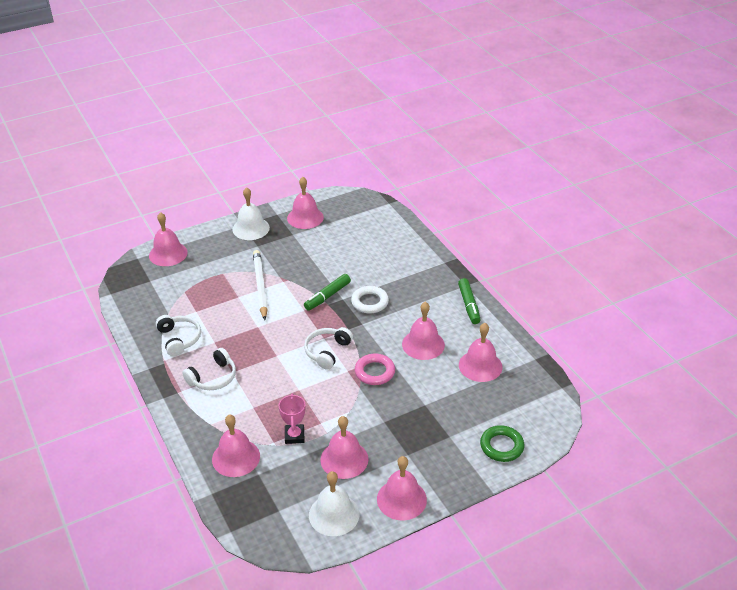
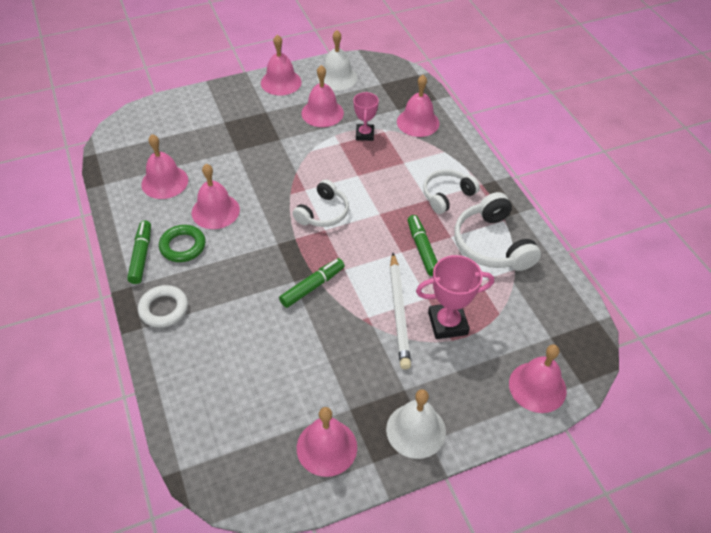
camera: 175 degrees left, 10 degrees up
(179, 339) = (492, 244): white headphones -> white headphones, size x1.52
(224, 282) = (447, 323): none -> pink trophy
(240, 330) = (422, 249): none -> green marker
(369, 302) = (261, 272): white ring -> white ring (164, 309)
(374, 372) = (276, 185): pink ring -> none
(501, 446) = (181, 110): green ring -> green ring (183, 246)

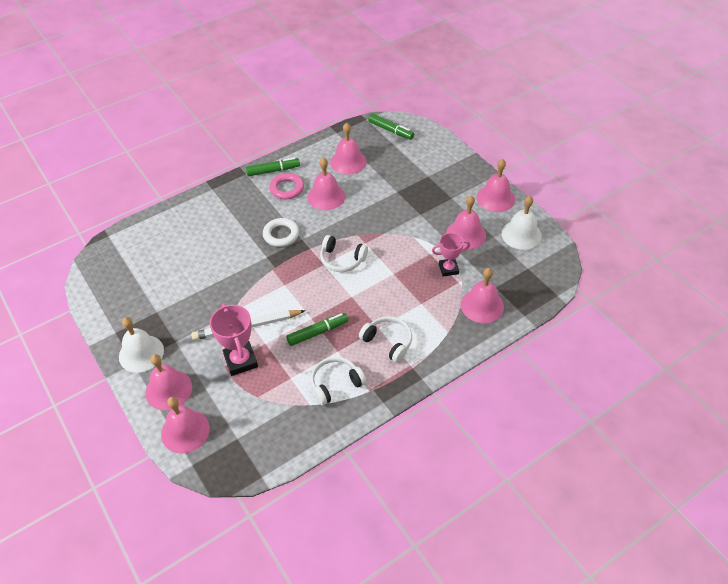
camera: 80 degrees right, 0 degrees up
(164, 309) = (229, 195): white ring -> white ring (281, 235)
(183, 246) = (287, 188): green ring -> pink ring
(312, 286) = (263, 268): green marker -> green marker (390, 130)
(326, 447) = (126, 304): pink bell -> pink bell (168, 389)
(492, 244) = (336, 384): white headphones -> white headphones, size x0.66

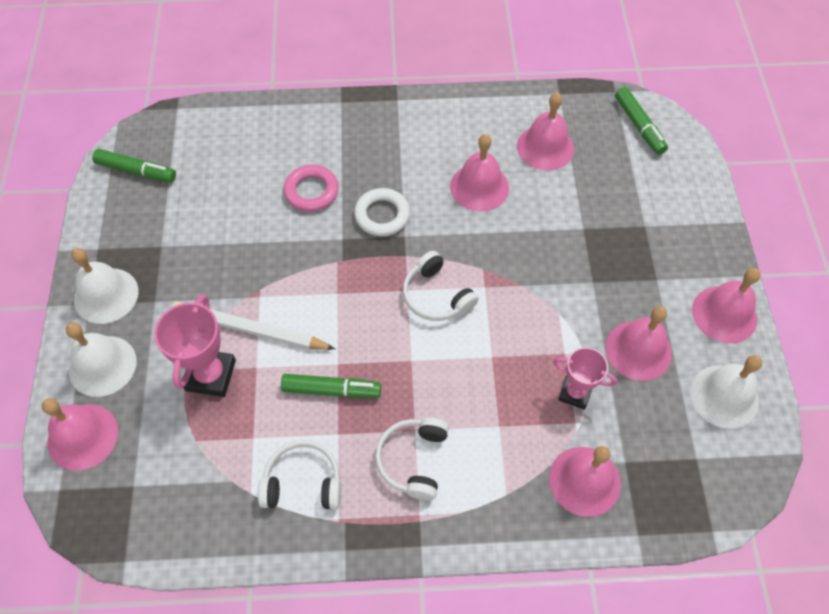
camera: 30 degrees right, 10 degrees up
(168, 389) = (102, 365): pink bell -> white bell
(273, 171) = (435, 112): green marker -> green marker (136, 171)
(287, 188) = (435, 148): pink ring -> pink ring (311, 191)
(388, 342) = (413, 460): white headphones -> white headphones turned 150 degrees counterclockwise

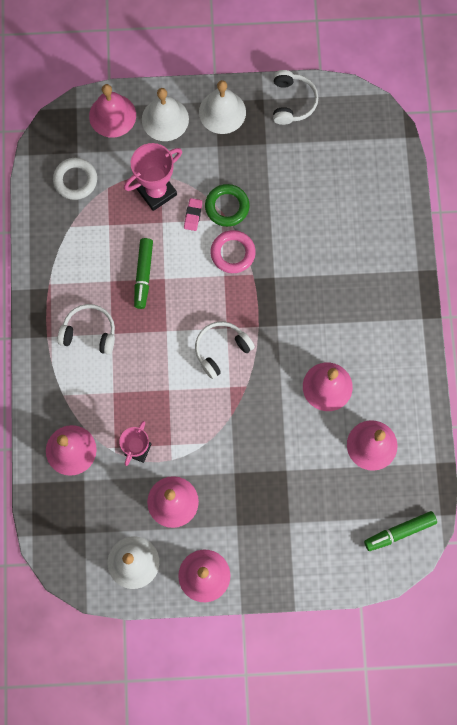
camera: 90 degrees right, 15 degrees up
(136, 171) = (337, 115): green marker -> none
(210, 375) = (156, 192): pink trophy -> pink trophy turned 45 degrees counterclockwise
(243, 290) = (227, 207): none -> green ring
(250, 329) = (193, 215): white pencil -> pink eraser
(303, 482) = (76, 260): white headphones -> white headphones (292, 102)
(311, 191) = (320, 251): pink ring -> pink ring (233, 253)
(382, 215) = (297, 307): white ring -> white ring (75, 180)

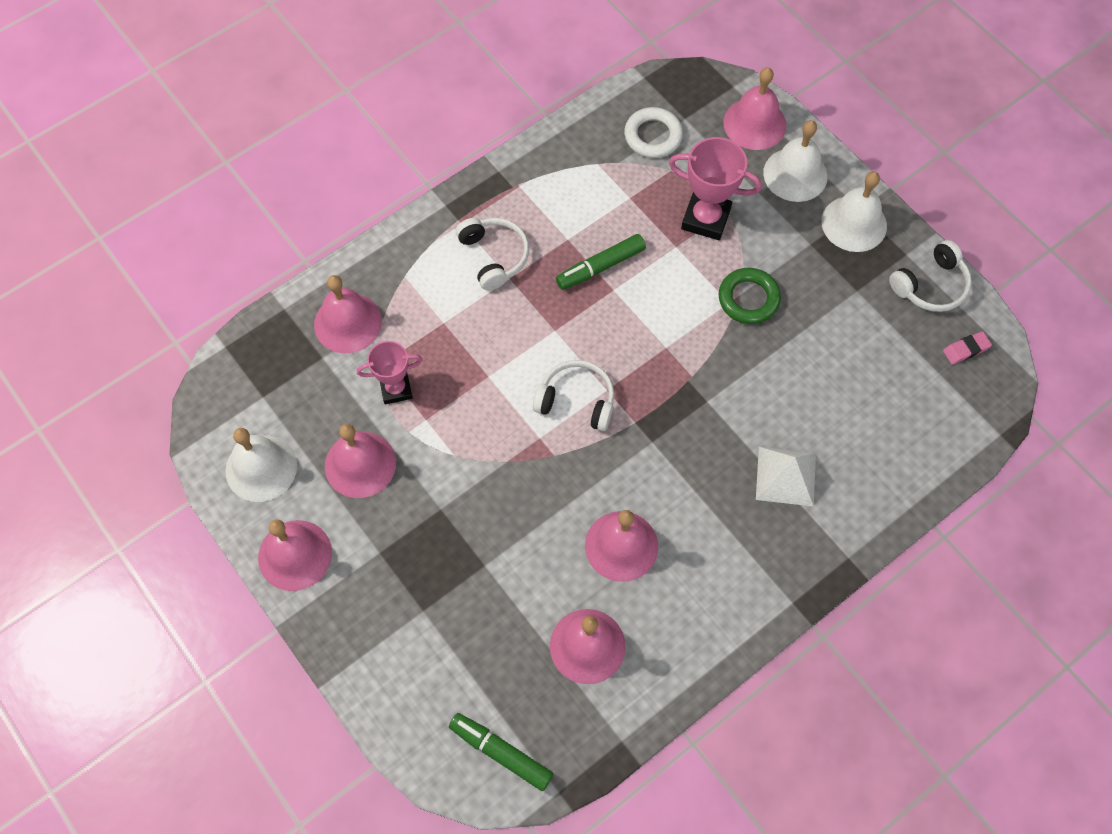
camera: 55 degrees right, 10 degrees down
(193, 215) = (709, 271): pink eraser -> pink eraser (966, 349)
(233, 253) = (699, 339): pink ring -> none
(349, 268) = (785, 476): none -> white pyramid

